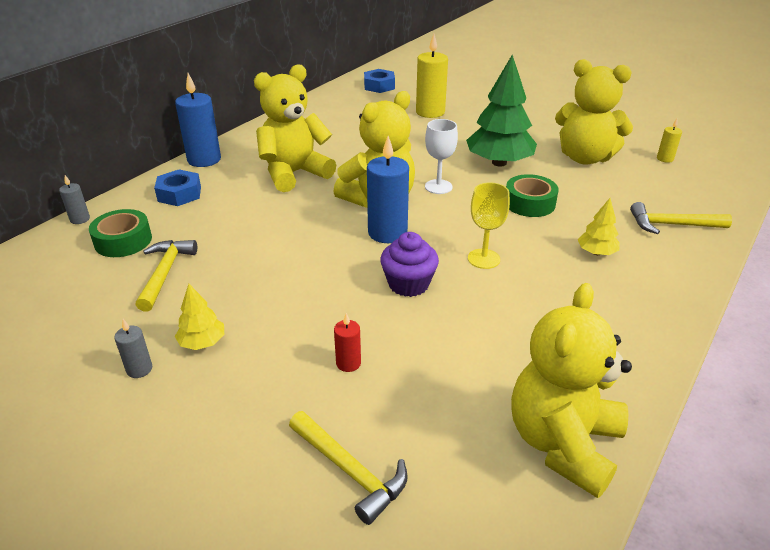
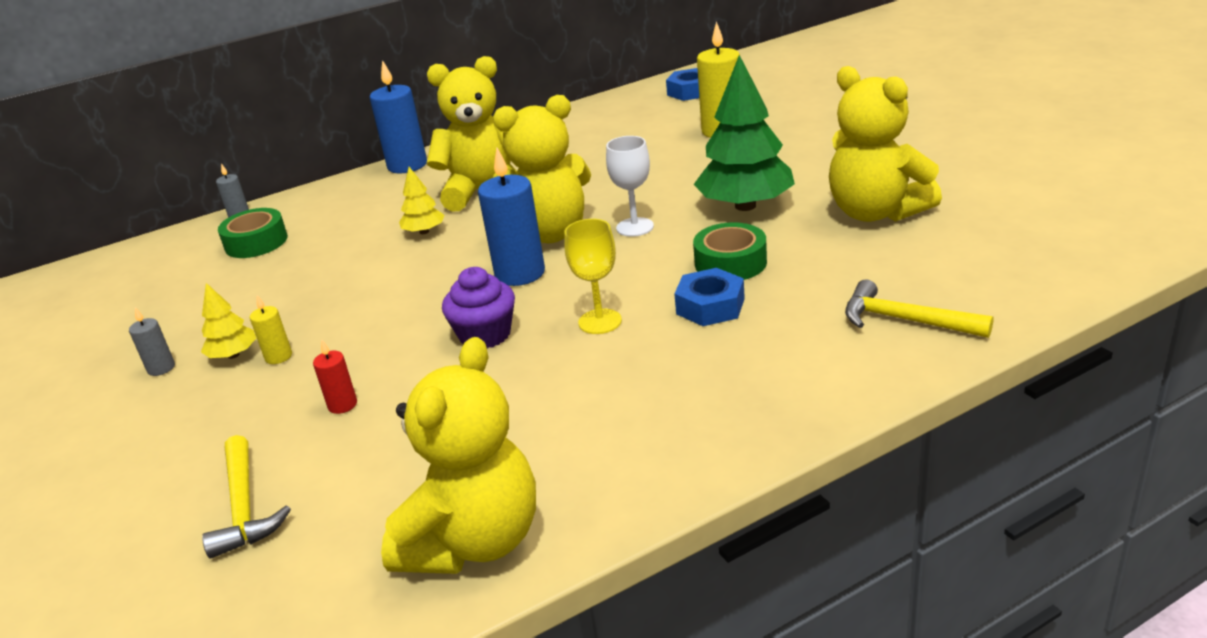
camera: 30 degrees right, 5 degrees down
(165, 273) = (263, 281): yellow hammer -> none
(179, 194) = (349, 200): blue nut -> blue nut (710, 306)
(563, 443) = (474, 541): yellow teddy bear -> yellow teddy bear turned 150 degrees clockwise
(596, 252) = (752, 338): yellow tree -> yellow tree (424, 232)
(665, 159) = (1002, 227): yellow candle -> yellow candle (278, 357)

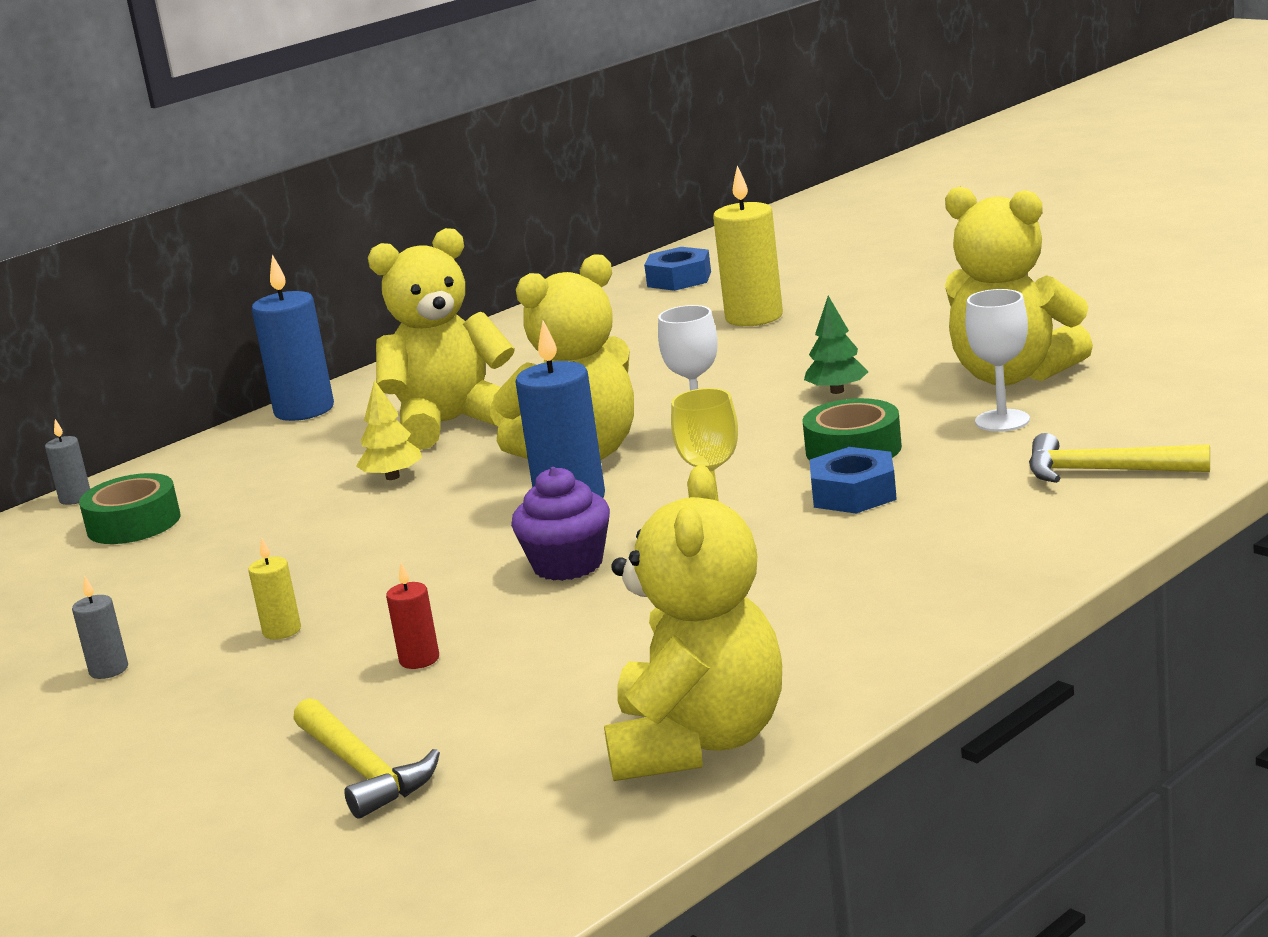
camera: 15 degrees left, 10 degrees down
(233, 355) = (210, 640): yellow tree -> none
(745, 206) = (837, 391): green tree -> green tree, size x0.48
(849, 255) = (1002, 421): none -> white goblet

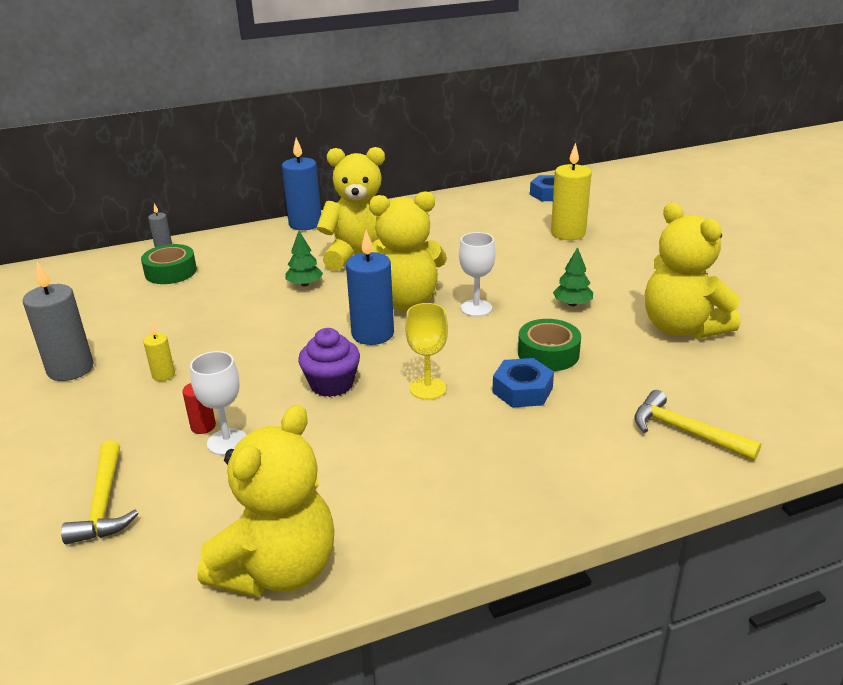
camera: 20 degrees right, 10 degrees up
(109, 670) = (70, 369): grey candle -> grey candle, size x2.02
(392, 477) = (305, 284): yellow tree -> green tree
(1002, 421) = (650, 363): white goblet -> white goblet (227, 442)

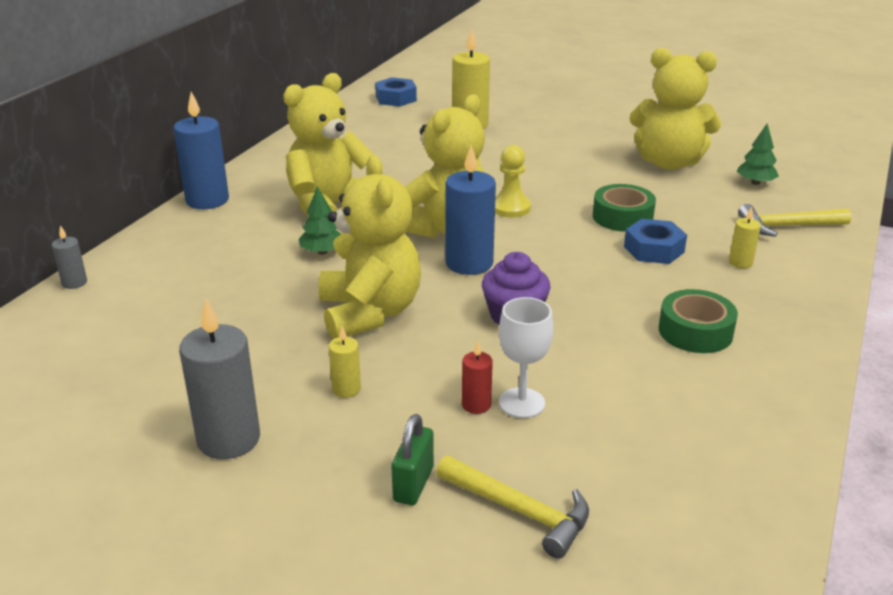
camera: 45 degrees left, 0 degrees up
(91, 449) = (413, 484): none -> green padlock
(171, 272) = (143, 302): green tape -> green tape (695, 331)
(278, 569) = (739, 455): yellow teddy bear -> yellow teddy bear (370, 313)
(428, 388) = (591, 281): yellow goblet -> none
(476, 308) = (510, 208): white goblet -> yellow pawn
(572, 304) = (572, 176): green tree -> green tree (755, 183)
(574, 438) = (740, 263): none -> yellow candle

